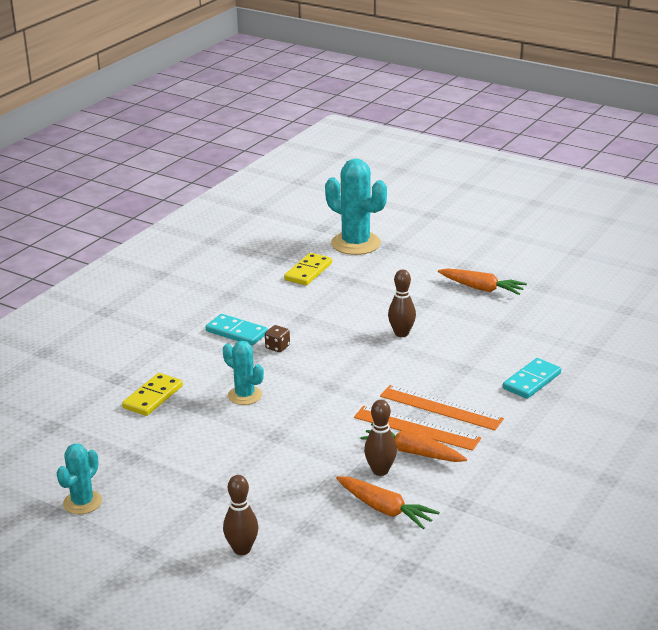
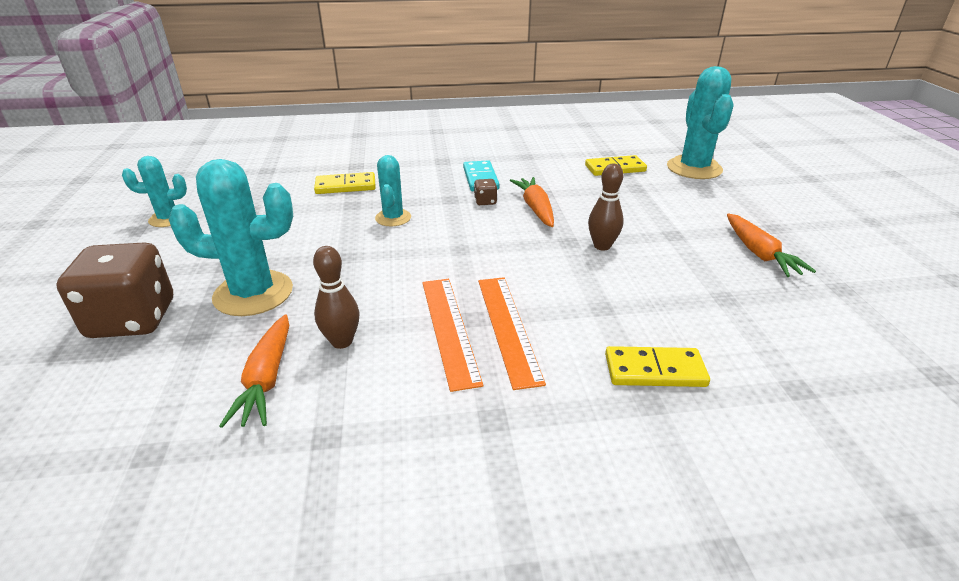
camera: 50 degrees right, 5 degrees up
(242, 549) = (133, 319): brown bowling pin -> brown dice
(275, 489) = (253, 293): none -> turquoise cactus
(413, 452) = (399, 348): orange carrot -> orange carrot (535, 208)
(532, 381) = (654, 370): turquoise domino -> yellow domino

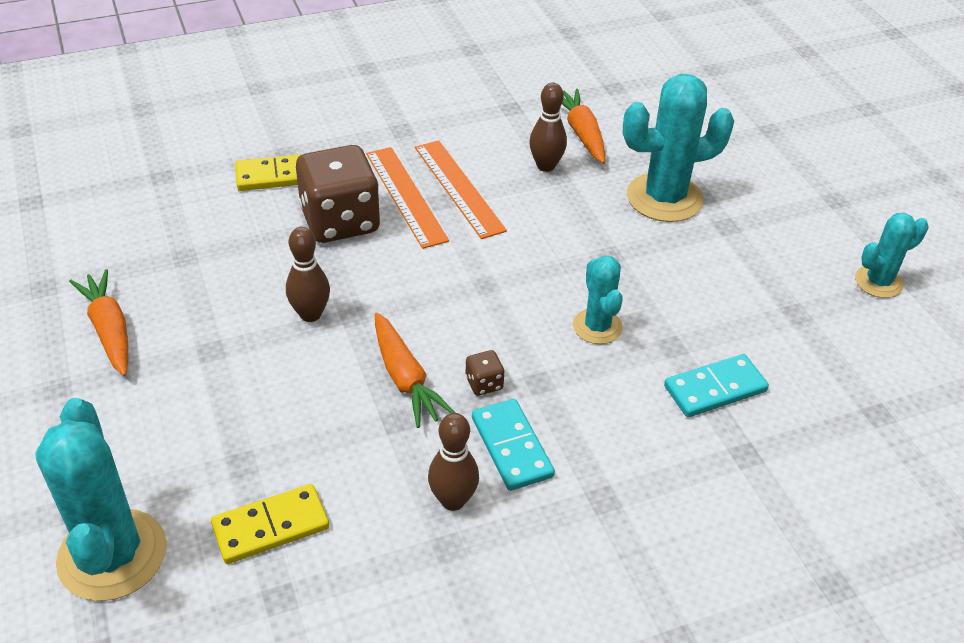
camera: 165 degrees right, 10 degrees up
(133, 319) = (742, 161): brown dice -> brown dice (340, 221)
(345, 186) = (715, 389): yellow domino -> turquoise domino
(519, 167) = (453, 500): none -> brown bowling pin

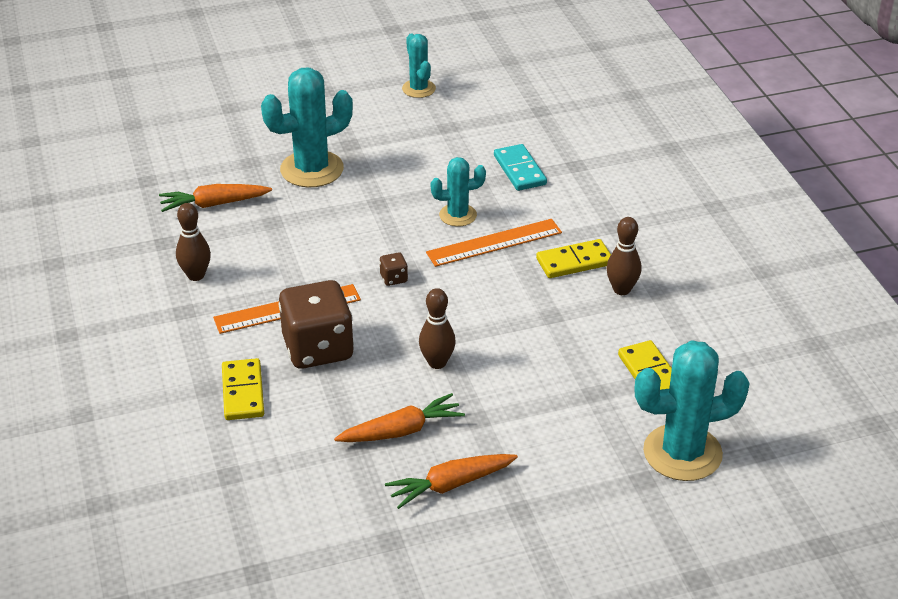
camera: 85 degrees left, 5 degrees down
(405, 378) = (509, 310): orange carrot -> orange carrot (401, 431)
(458, 188) = (281, 278): orange ruler -> orange ruler (494, 243)
(484, 383) = (515, 272): brown dice -> brown dice (394, 278)
(512, 447) = (574, 262): turquoise domino -> yellow domino
(546, 166) = (258, 227): brown bowling pin -> brown bowling pin (196, 275)
(664, 198) = (312, 169): turquoise cactus -> turquoise cactus turned 75 degrees clockwise

